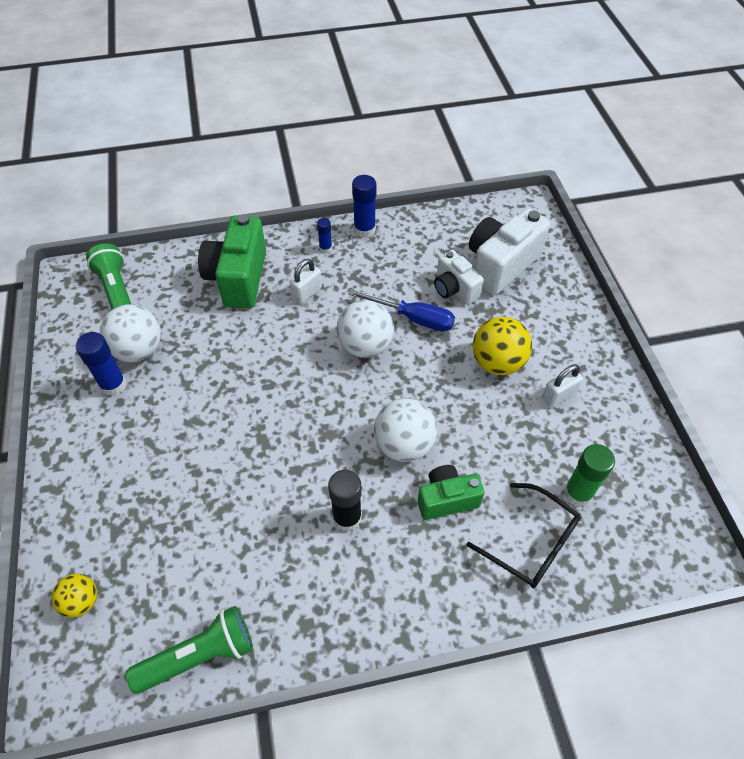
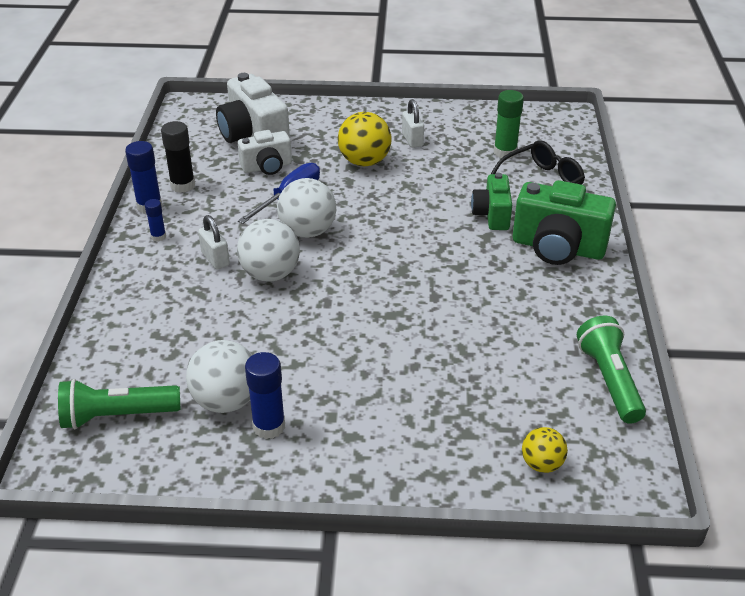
camera: 75 degrees left, 15 degrees down
(238, 278) = (161, 307): green camera -> green camera (558, 248)
(347, 518) = (494, 272): black glue stick -> black glue stick (183, 185)
(404, 445) = (430, 228): white ball -> white ball (270, 274)

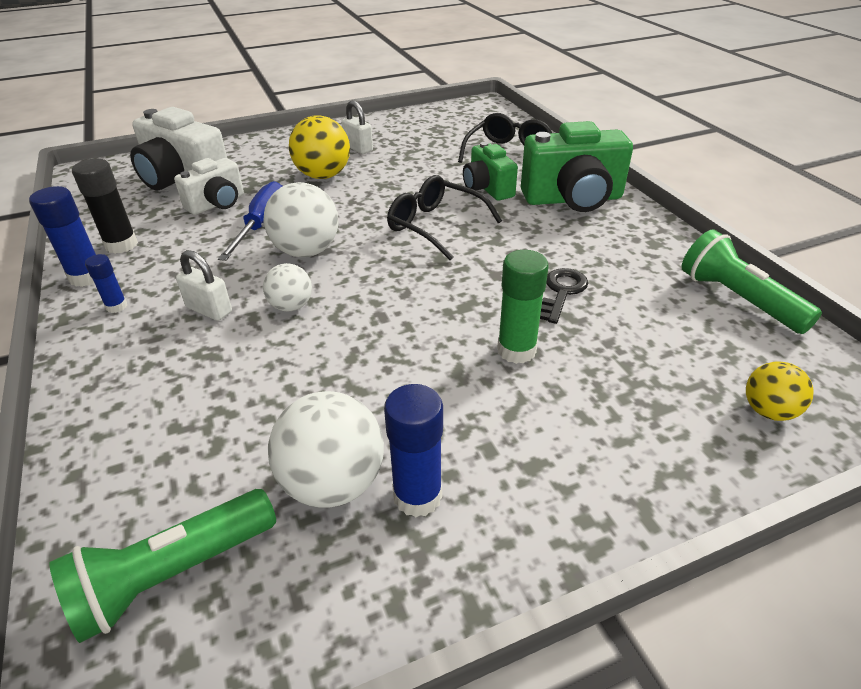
camera: 25 degrees left, 0 degrees up
(270, 274) = (291, 306): white ball -> white ball, size x0.59
(420, 238) = (435, 226): none -> black glasses
(473, 327) = (562, 292): none -> black key
(505, 152) = (454, 139): green glue stick -> green glue stick (516, 350)

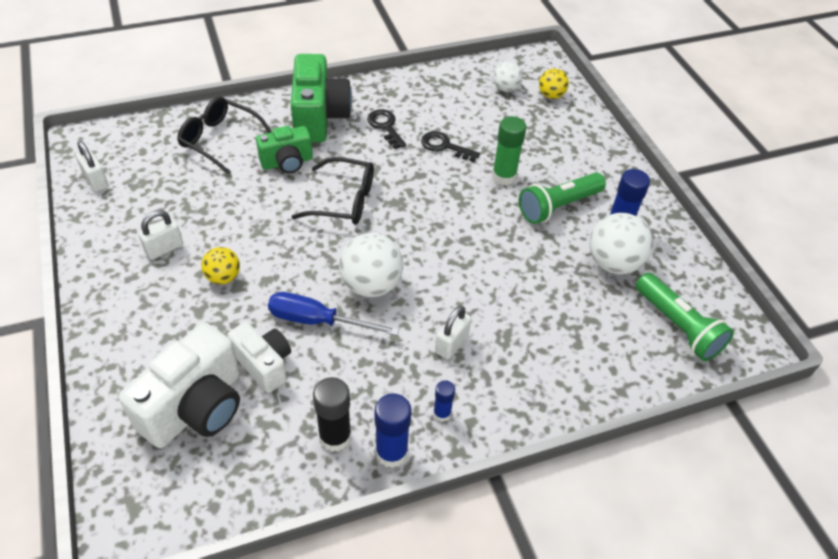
camera: 90 degrees left, 10 degrees up
(291, 306) = (450, 291): white ball -> white ball (506, 88)
(323, 175) = (223, 277): yellow ball -> yellow ball, size x0.59
(435, 114) = (96, 180): none -> white padlock
(435, 226) = (344, 201): black glasses -> black glasses turned 120 degrees counterclockwise
(579, 243) = (385, 127): none -> black key
(737, 299) = (458, 77): green flashlight -> green flashlight (558, 207)

